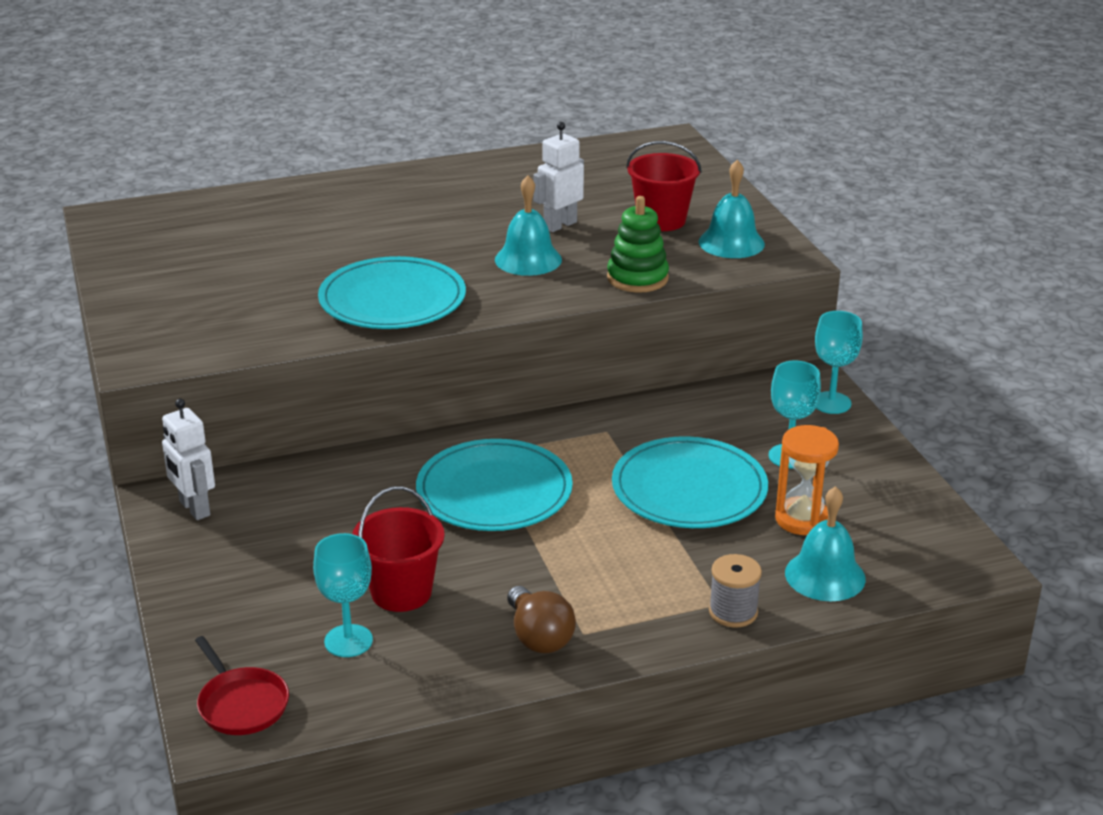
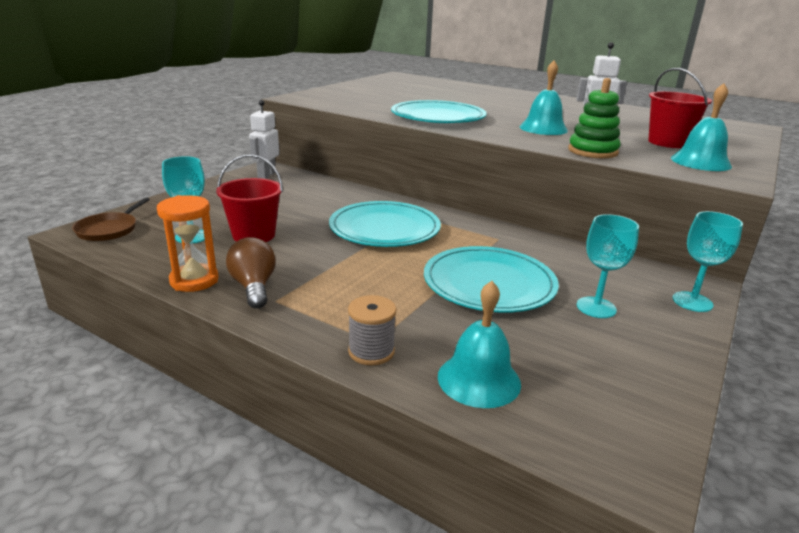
camera: 50 degrees right, 5 degrees down
(241, 704) = (109, 229): red pan -> brown pan
(539, 637) = (254, 287): brown light bulb -> brown light bulb turned 135 degrees clockwise
(802, 519) = (532, 341): orange hourglass -> orange hourglass (194, 280)

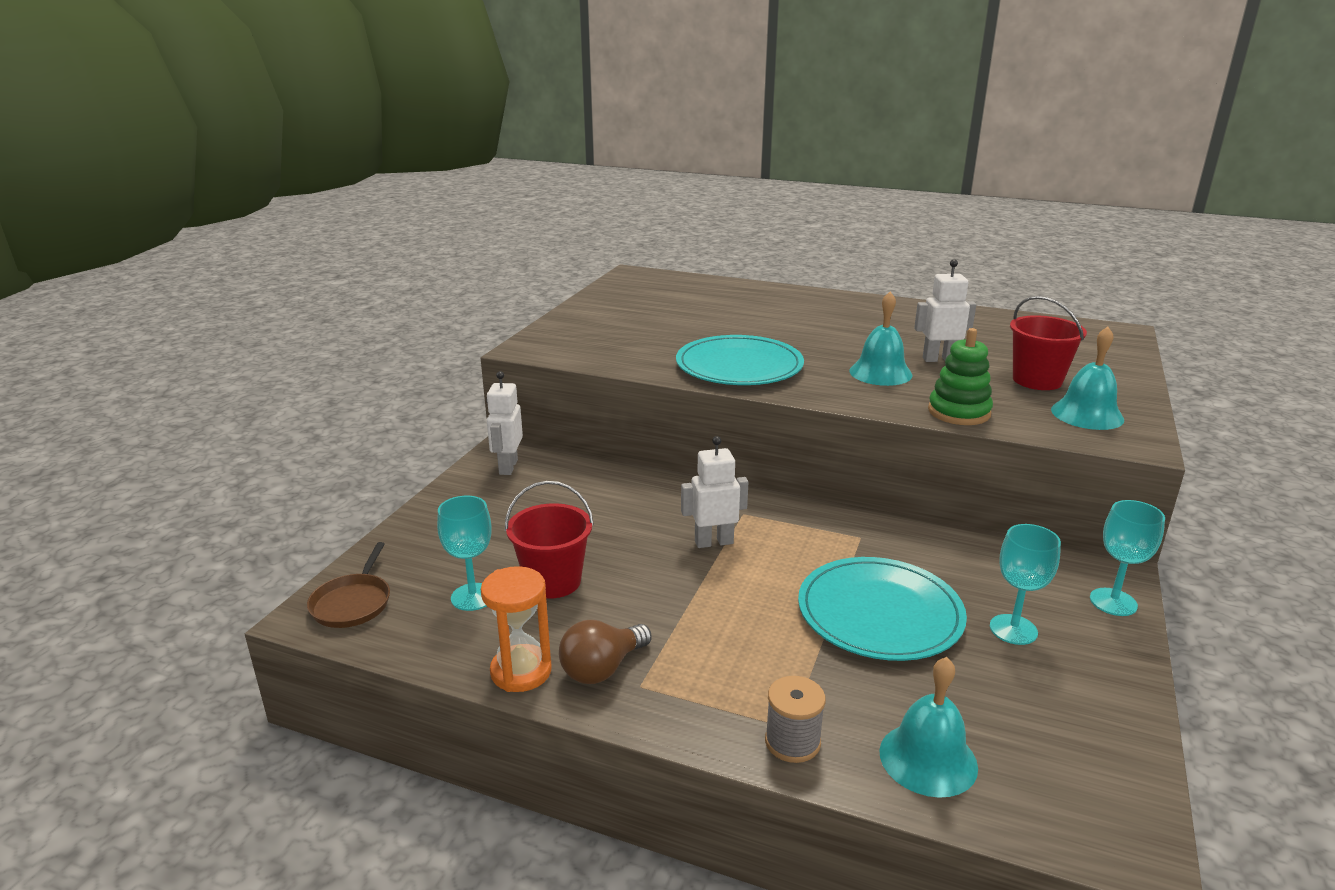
camera: 10 degrees left, 0 degrees up
(254, 287) = (602, 669): brown light bulb -> brown light bulb turned 105 degrees counterclockwise
(384, 228) = (713, 542): turquoise plate -> white robot

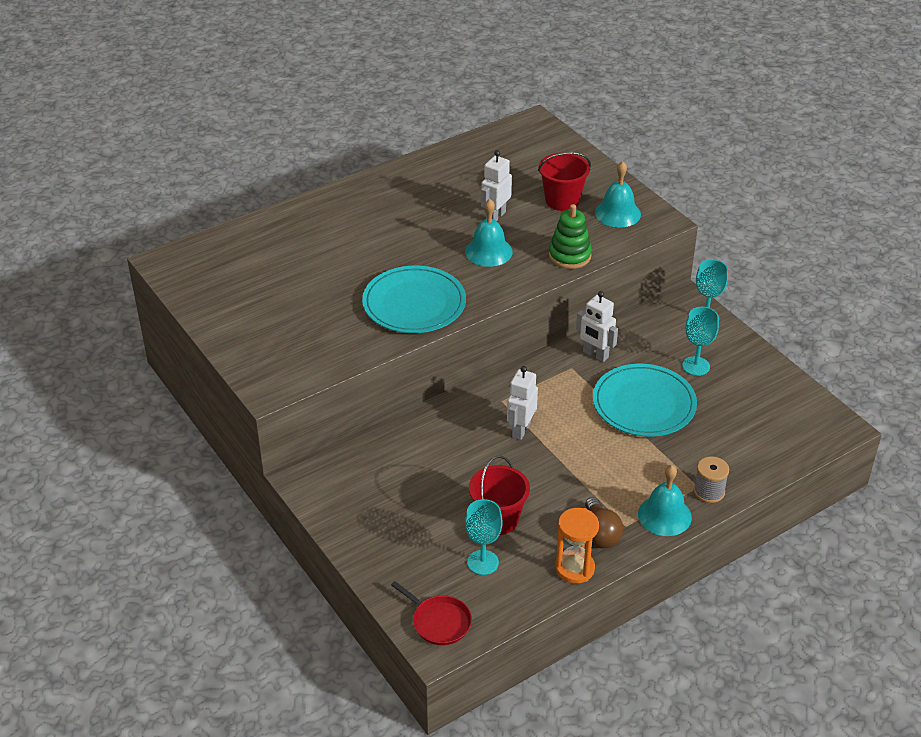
camera: 55 degrees left, 15 degrees up
(353, 603) = (439, 622): brown pan -> red pan
(508, 467) = (329, 483): white robot -> white robot (595, 355)
(928, 759) = (753, 453): turquoise bell -> turquoise bell (664, 515)

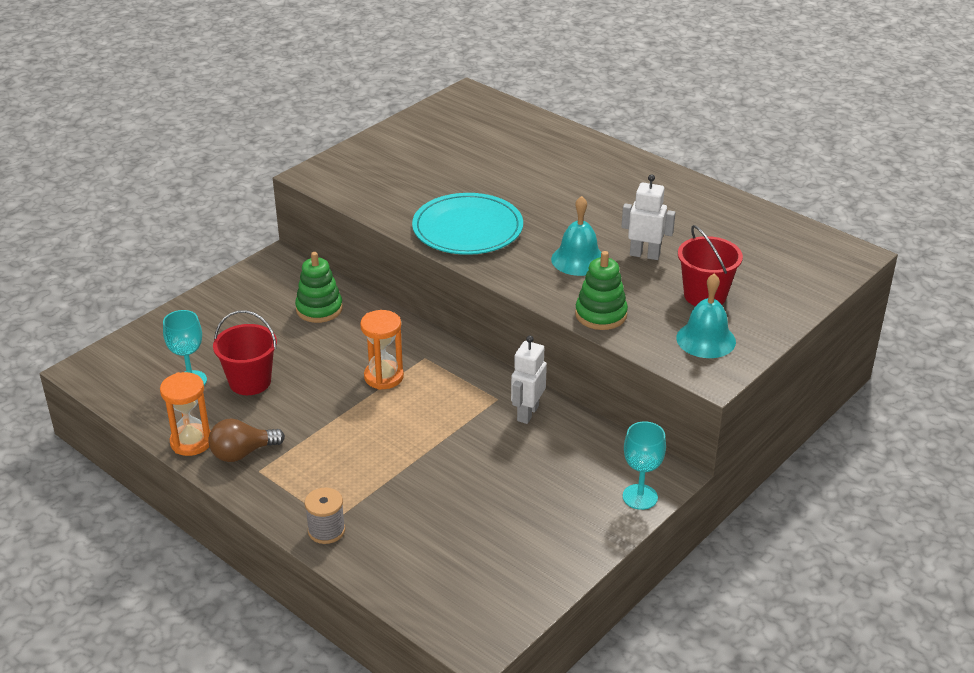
camera: 75 degrees right, 5 degrees down
(401, 458) = (319, 309): none -> green stacking toy
(439, 622) = (113, 367): red pan -> none
(520, 430) = (384, 377): white robot -> orange hourglass
(644, 404) = (457, 461): turquoise plate -> none
(664, 515) = (280, 498): turquoise bell -> none
(696, 366) = (542, 497): turquoise goblet -> none

